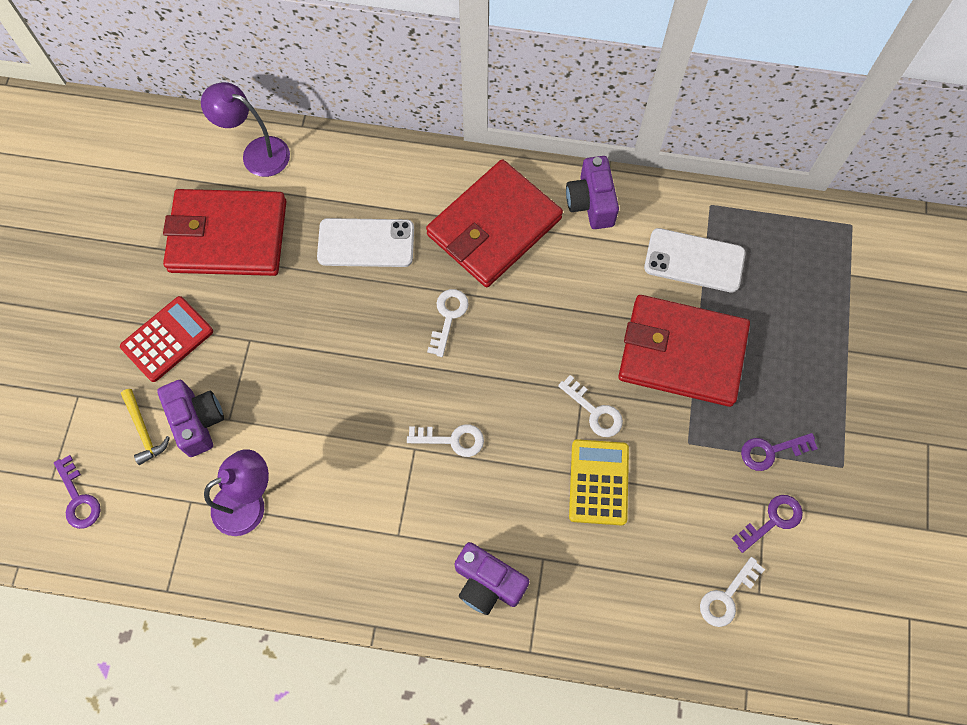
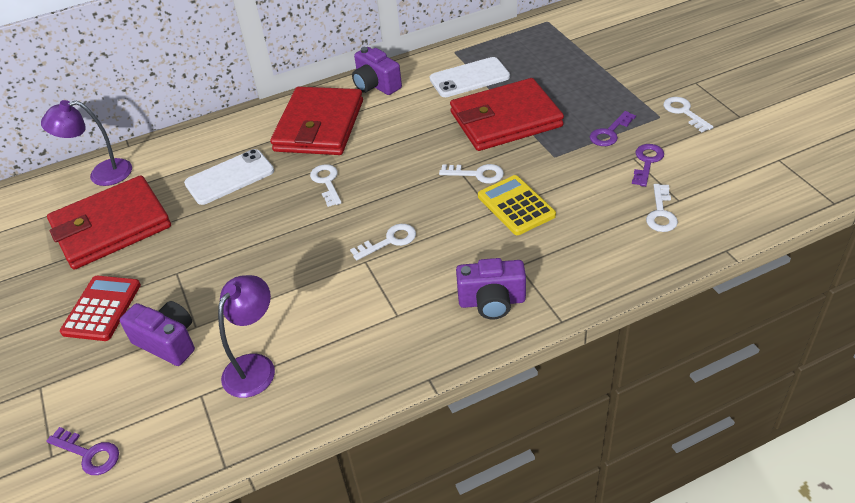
camera: 30 degrees left, 25 degrees down
(144, 431) = (122, 374): yellow hammer -> none
(874, 479) = (684, 112): none -> white key

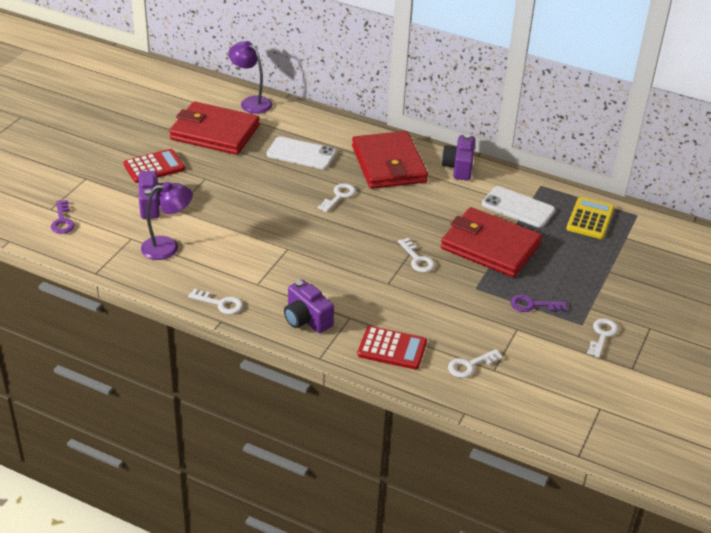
camera: 45 degrees right, 5 degrees down
(319, 126) = (388, 164): red wallet -> red wallet turned 75 degrees counterclockwise
(389, 241) = (315, 250): white key -> white key (220, 303)
(516, 206) = (405, 291): yellow calculator -> yellow calculator (590, 219)
(593, 256) = (392, 348): none -> red calculator
(647, 162) = (519, 337): purple key -> none

